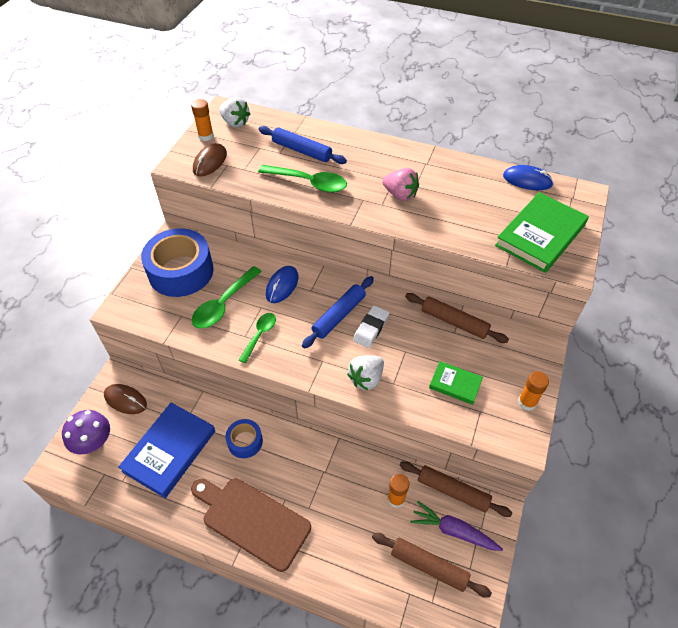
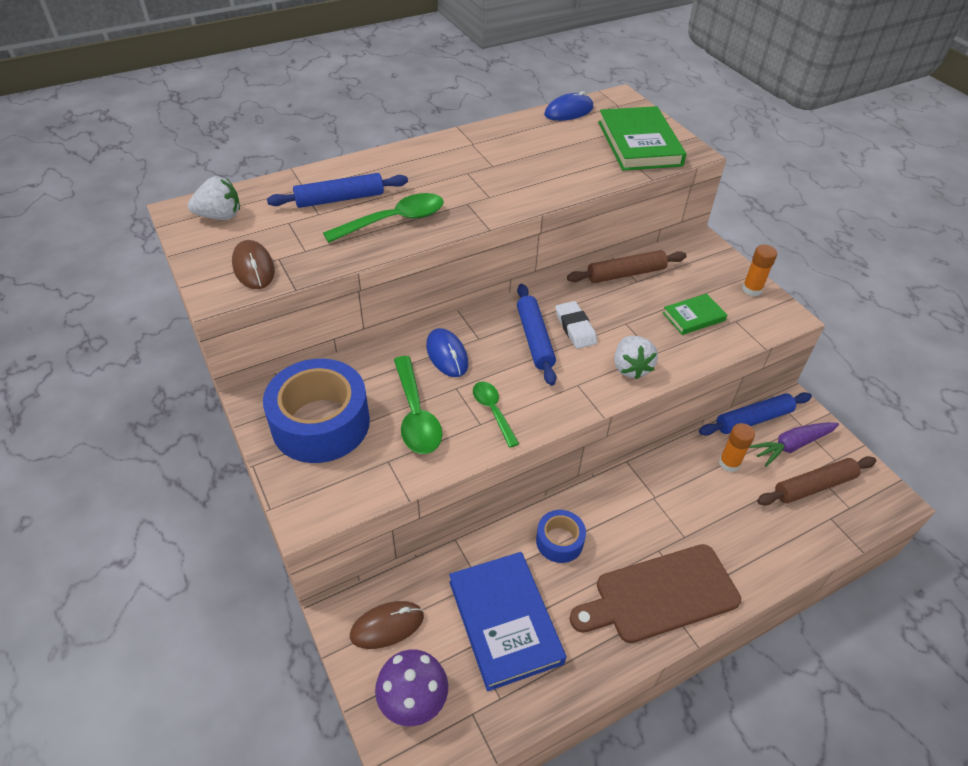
camera: 50 degrees left, 5 degrees down
(206, 136) = (205, 247): orange glue stick -> none
(400, 195) = (492, 180): pink strawberry -> none
(453, 491) = (753, 419): brown rolling pin -> blue rolling pin

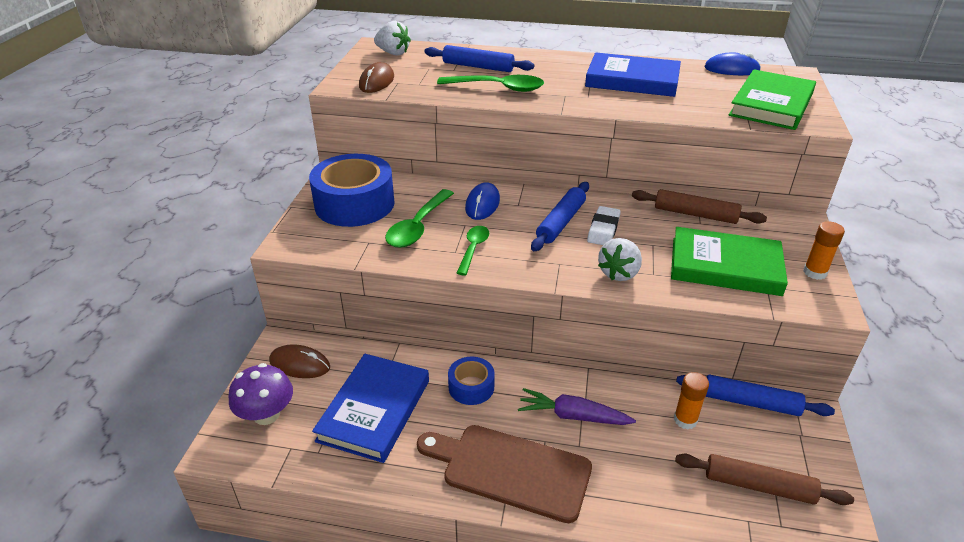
camera: 40 degrees right, 10 degrees down
(504, 158) = (632, 80): none -> blue book
(693, 316) = (725, 266): green book -> green book, size x1.88
(792, 446) = (770, 443): purple carrot -> purple carrot (573, 416)

